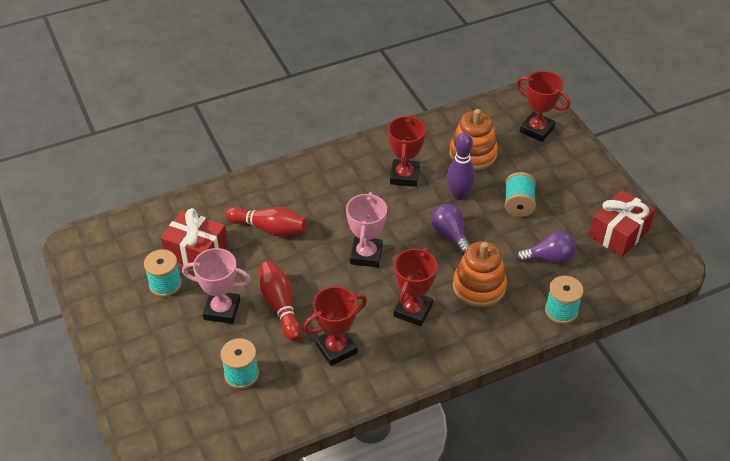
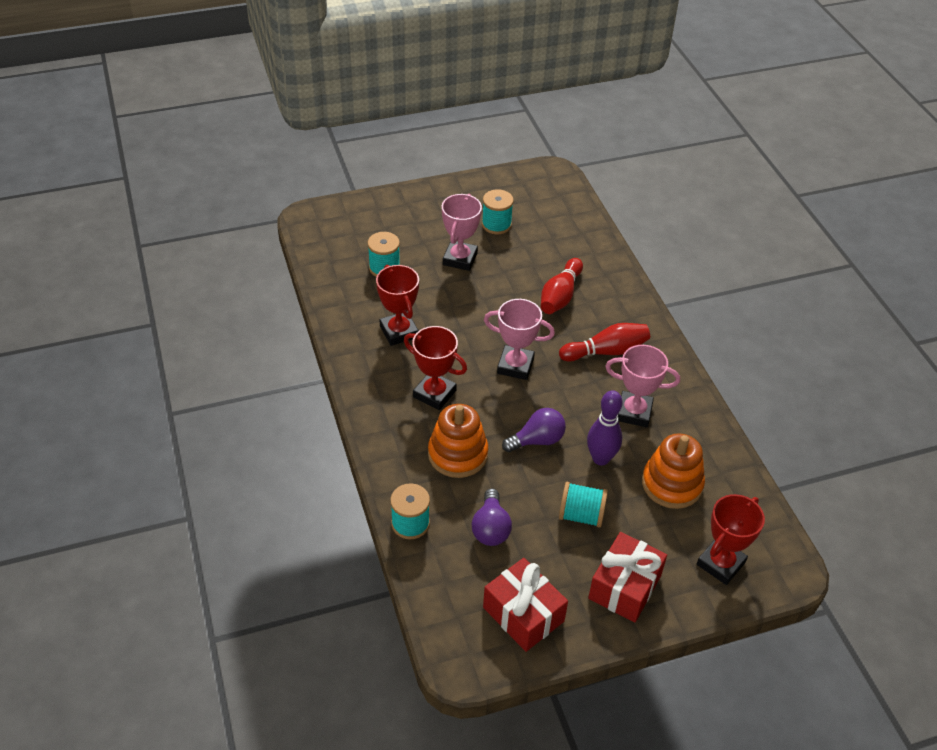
camera: 95 degrees right, 0 degrees up
(196, 252) = (534, 245): red gift -> red gift (624, 587)
(280, 306) = (458, 297): red bowling pin -> red bowling pin (606, 351)
(404, 176) = (634, 412): red trophy -> pink trophy

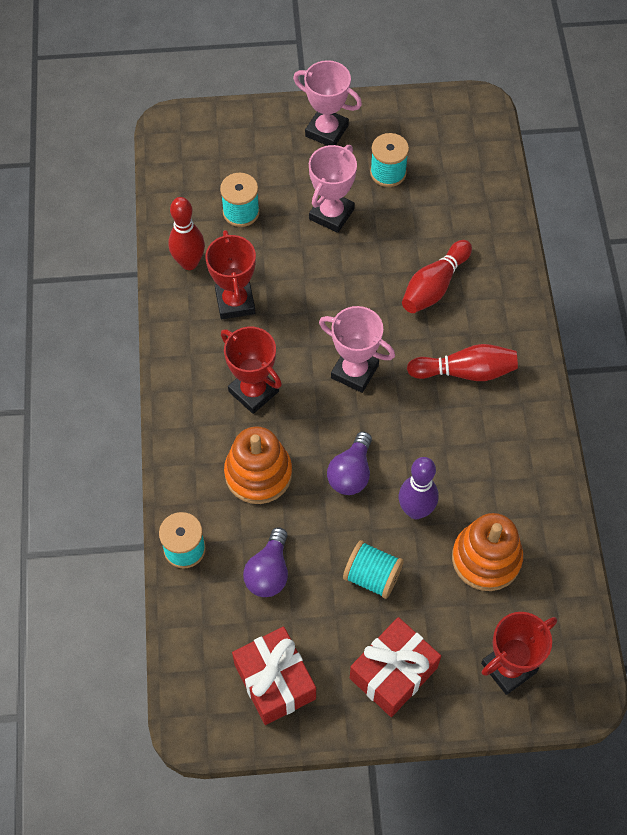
camera: 15 degrees right, 15 degrees up
(351, 309) = (189, 263): none -> red bowling pin
(537, 440) = (351, 473): purple light bulb -> purple light bulb turned 120 degrees clockwise
(634, 412) = (472, 458): pink trophy -> pink trophy (326, 131)

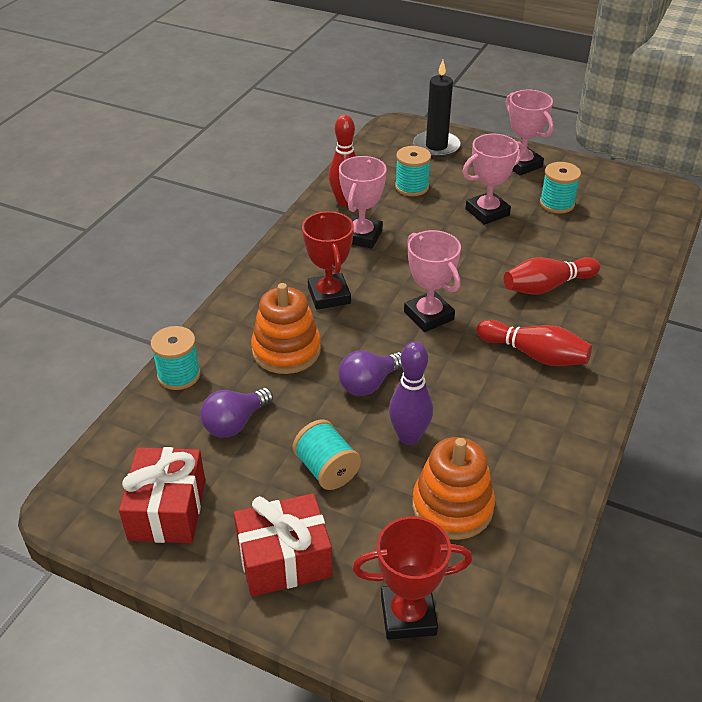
camera: 30 degrees right, 20 degrees down
(229, 141) = (436, 146): none -> black candle
(235, 302) = (361, 236): red trophy -> pink trophy

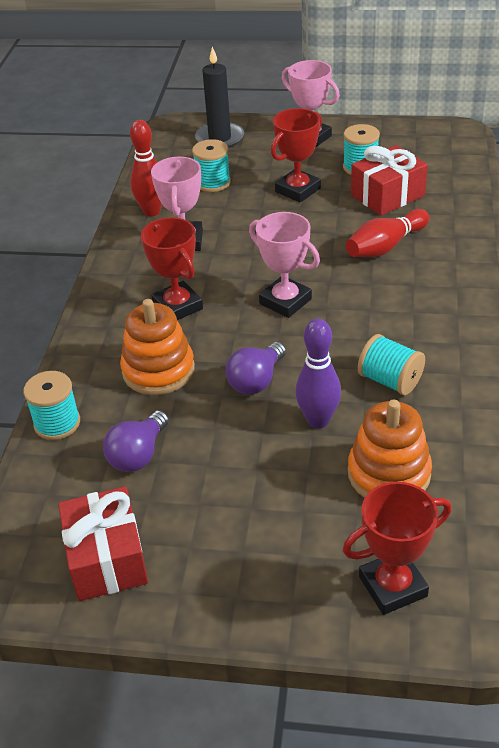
camera: 15 degrees left, 0 degrees up
(284, 559) = (248, 570): red gift -> red gift (387, 195)
(326, 469) = (252, 473): turquoise spool -> turquoise spool (390, 381)
(487, 212) = (297, 190): pink trophy -> red trophy
(534, 355) = (402, 312): red bowling pin -> none

